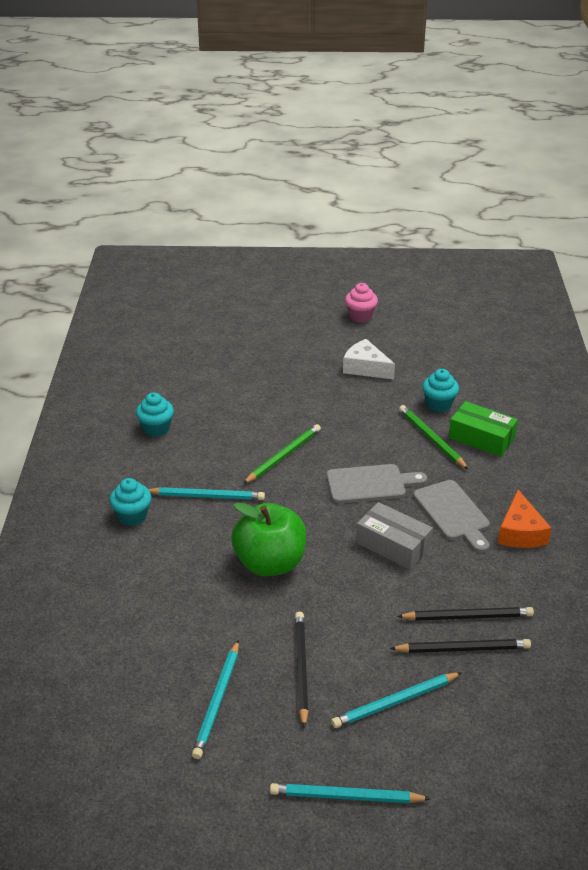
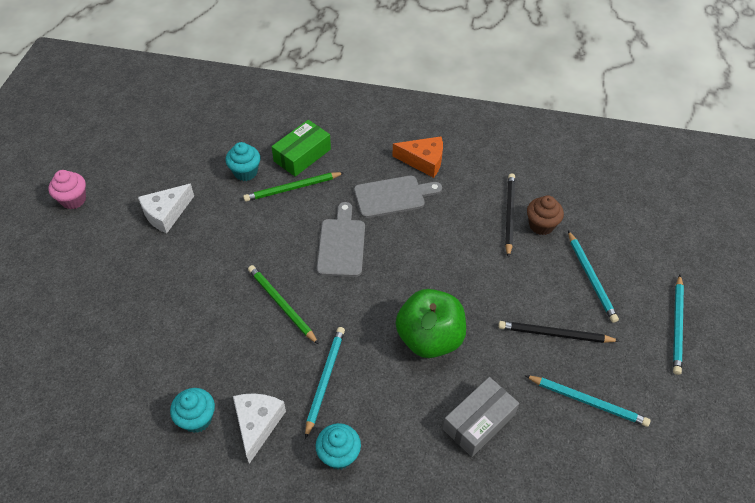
camera: 80 degrees left, 15 degrees up
(156, 463) = (257, 424): none -> white cheese
(393, 545) = (423, 244): grey box -> grey box (479, 422)
(463, 648) = (541, 225): black pencil -> brown cupcake

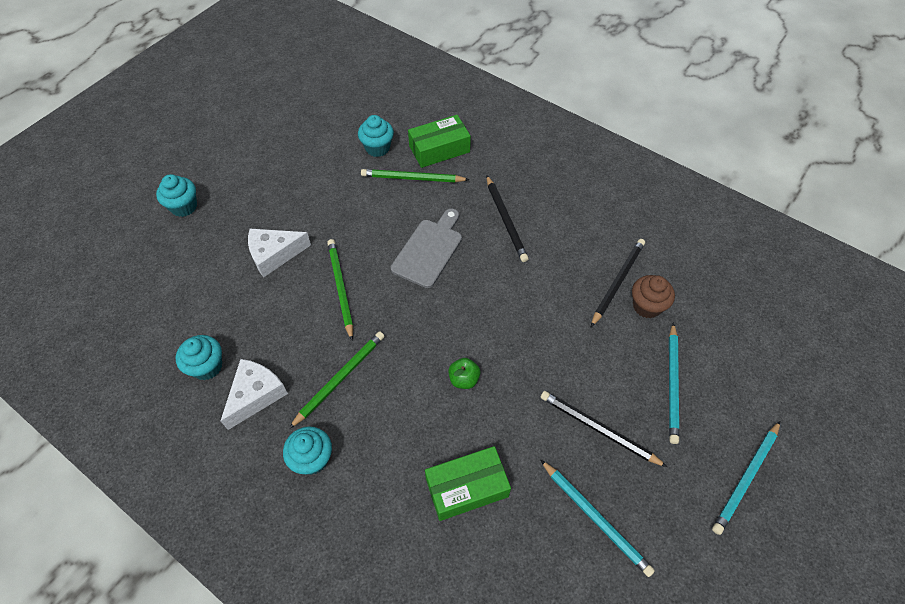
camera: 25 degrees right, 5 degrees up
(73, 200) = (216, 123): pink cupcake -> none
(87, 287) = (184, 207): none -> turquoise cupcake
(166, 213) = (286, 163): white cheese -> white cheese (274, 254)
(325, 380) = (340, 378): turquoise pencil -> green pencil
(393, 196) = (506, 220): grey cutting board -> black pencil
(423, 161) = (556, 194): orange cheese -> none
(429, 338) = (464, 379): green apple -> green apple, size x0.42
(479, 422) = (467, 487): grey box -> green box

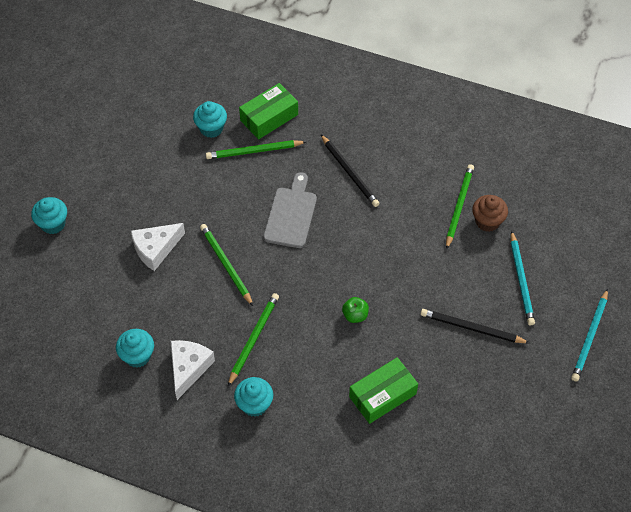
camera: 15 degrees left, 0 degrees up
(595, 518) = (485, 392): turquoise pencil -> none
(617, 282) = (459, 206): black pencil -> green pencil

